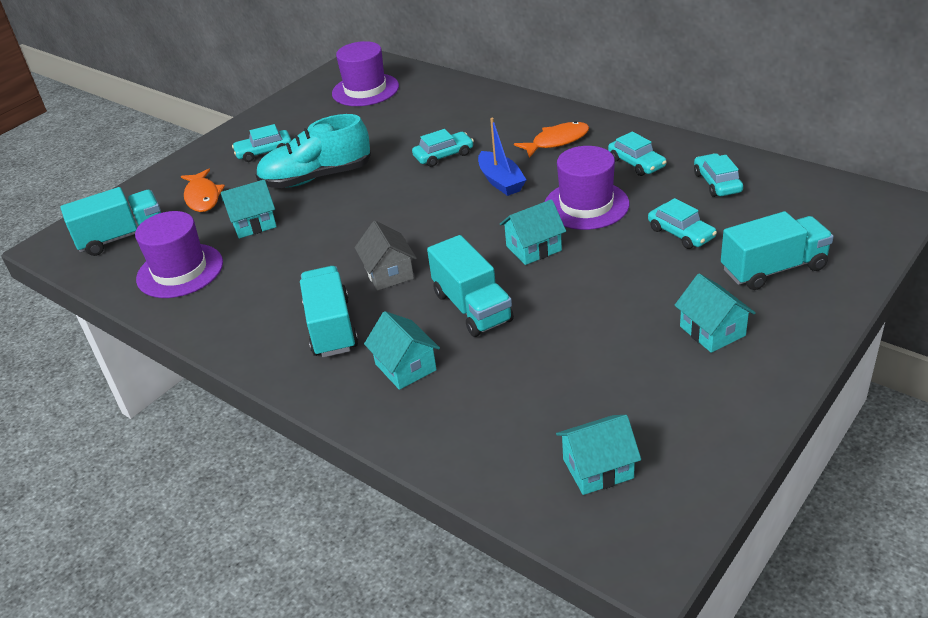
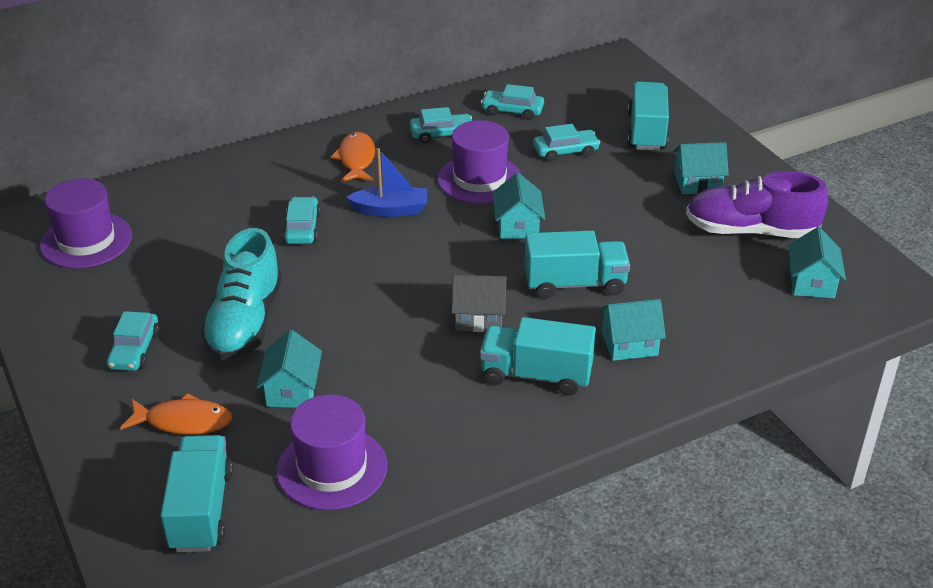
camera: 70 degrees left, 0 degrees up
(657, 395) = (751, 231): none -> purple shoe

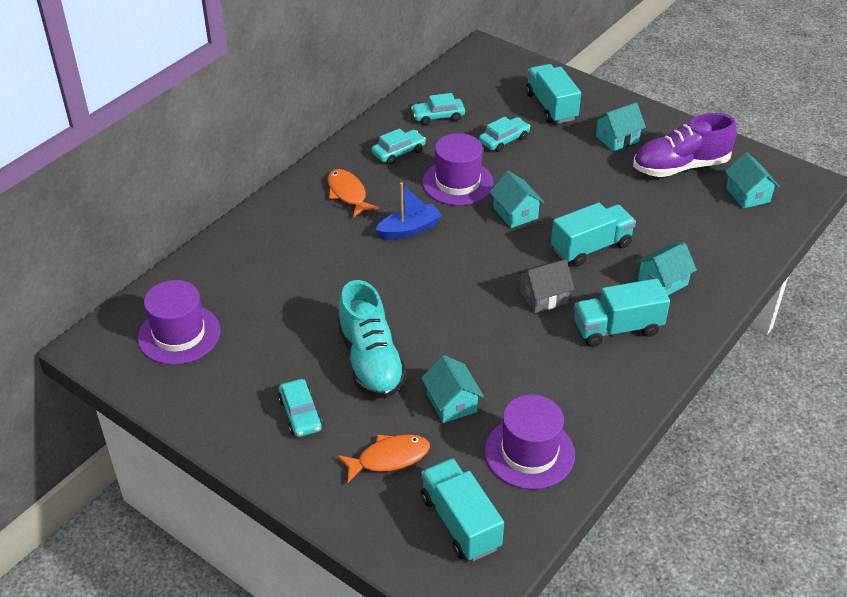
camera: 25 degrees left, 5 degrees up
(302, 228) = (352, 266): turquoise car -> none

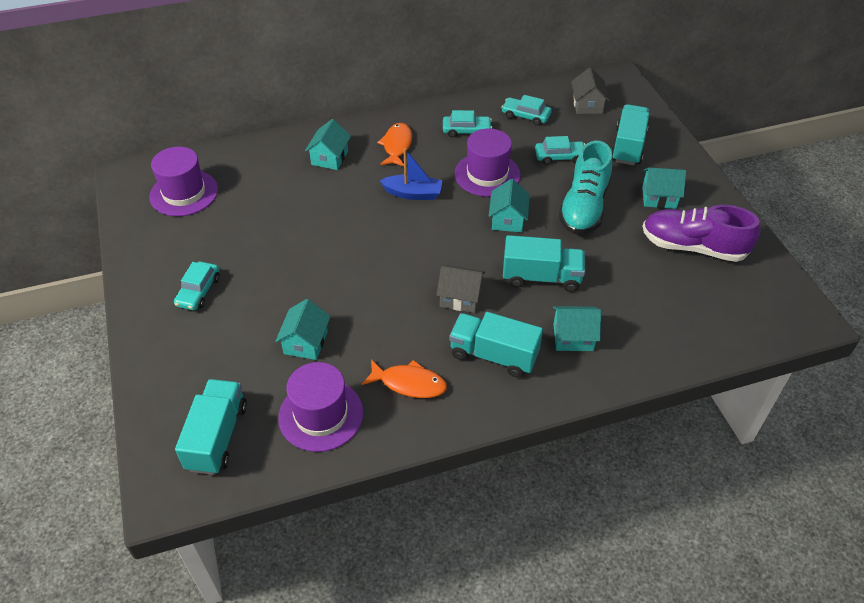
camera: 35 degrees right, 5 degrees up
(371, 361) = (284, 278): turquoise shoe -> turquoise shoe (584, 207)
(389, 458) = (221, 358): orange fish -> orange fish (409, 383)
(482, 84) = (587, 105): none -> grey house
(747, 195) = (733, 301): turquoise house -> turquoise house (329, 158)

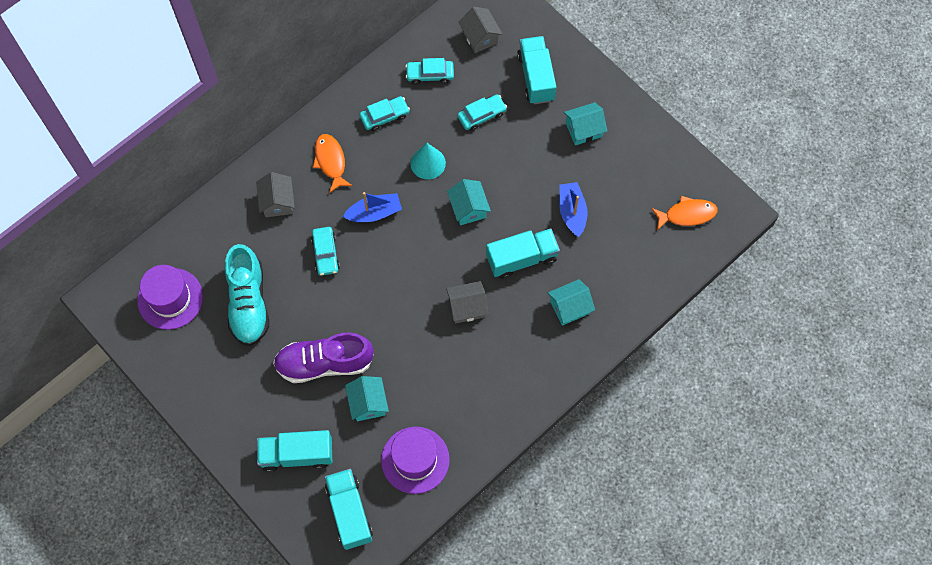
camera: 25 degrees left, 20 degrees up
(198, 291) = (251, 394): turquoise car -> turquoise car (325, 254)
(329, 158) = (277, 202): turquoise house -> grey house
(409, 383) = (466, 404): orange fish -> orange fish (687, 214)
(487, 174) = (428, 163): purple hat -> turquoise cone
(493, 355) = (517, 350): turquoise truck -> turquoise truck (297, 454)
(584, 207) = (526, 167): turquoise shoe -> turquoise shoe (248, 303)
(615, 257) = (572, 212): none -> blue boat
(693, 247) = (629, 174): purple shoe -> purple shoe (324, 363)

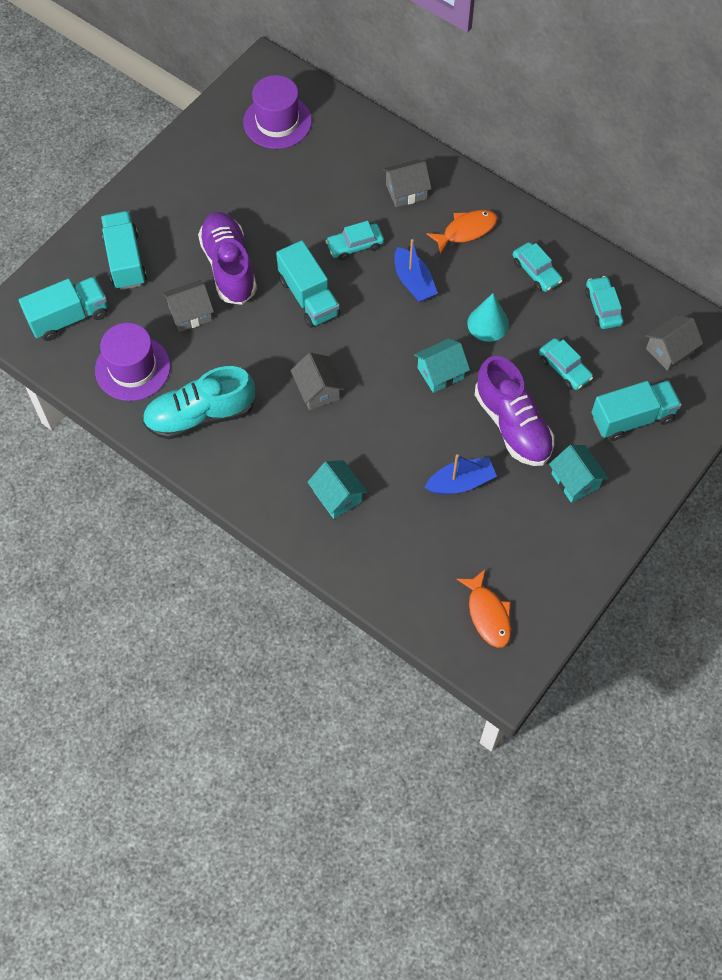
camera: 80 degrees right, 5 degrees down
(248, 303) = (285, 188): turquoise shoe -> turquoise shoe (200, 415)
(368, 403) = (190, 314): turquoise house -> grey house
(522, 259) = (389, 437): turquoise truck -> turquoise truck (308, 297)
(526, 164) = (512, 425): none -> purple shoe

